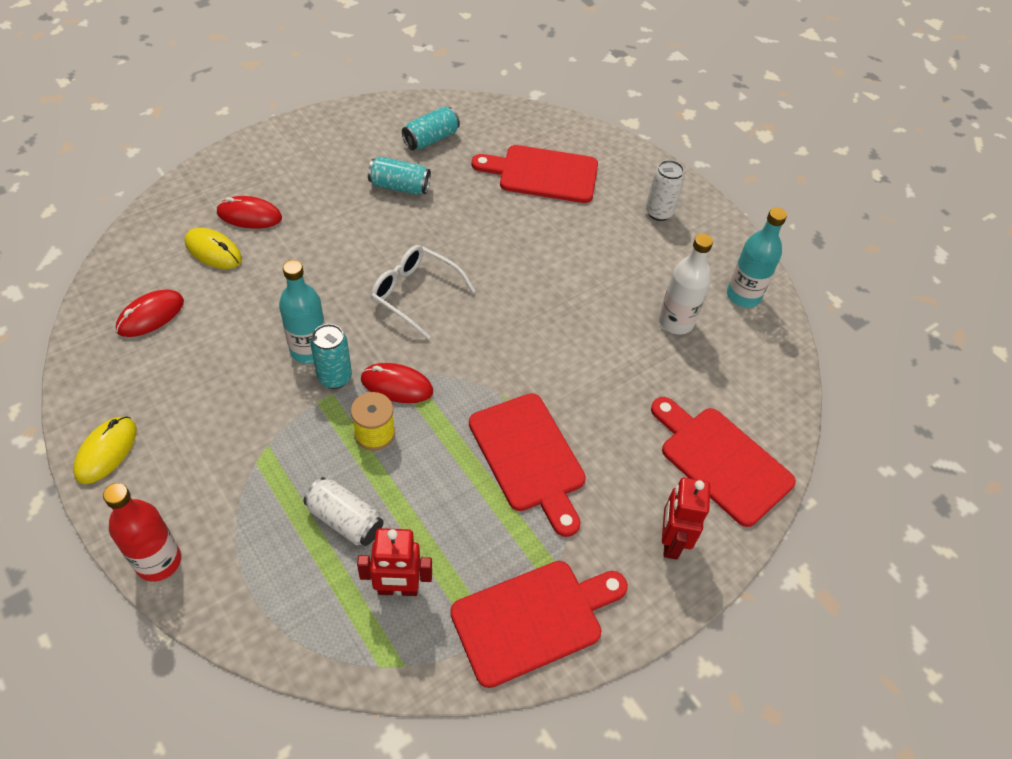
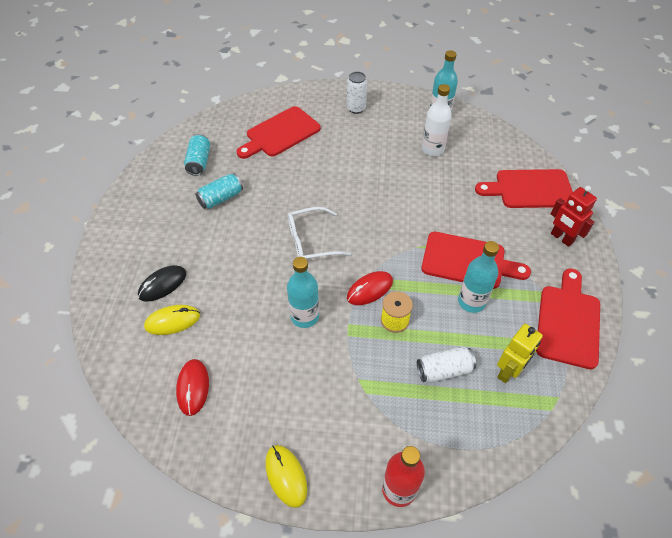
camera: 45 degrees left, 0 degrees up
(249, 215) = (162, 284): red mouse -> black mouse
(335, 377) = (337, 316): turquoise can -> none
(398, 589) = (508, 371): red robot -> yellow robot
(469, 494) = (471, 302): none -> turquoise bottle

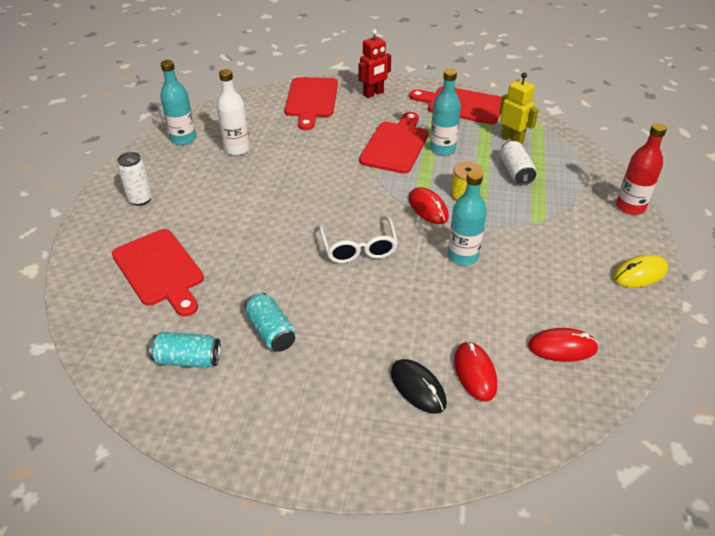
camera: 85 degrees left, 10 degrees down
(172, 321) = (475, 373): yellow mouse -> red mouse

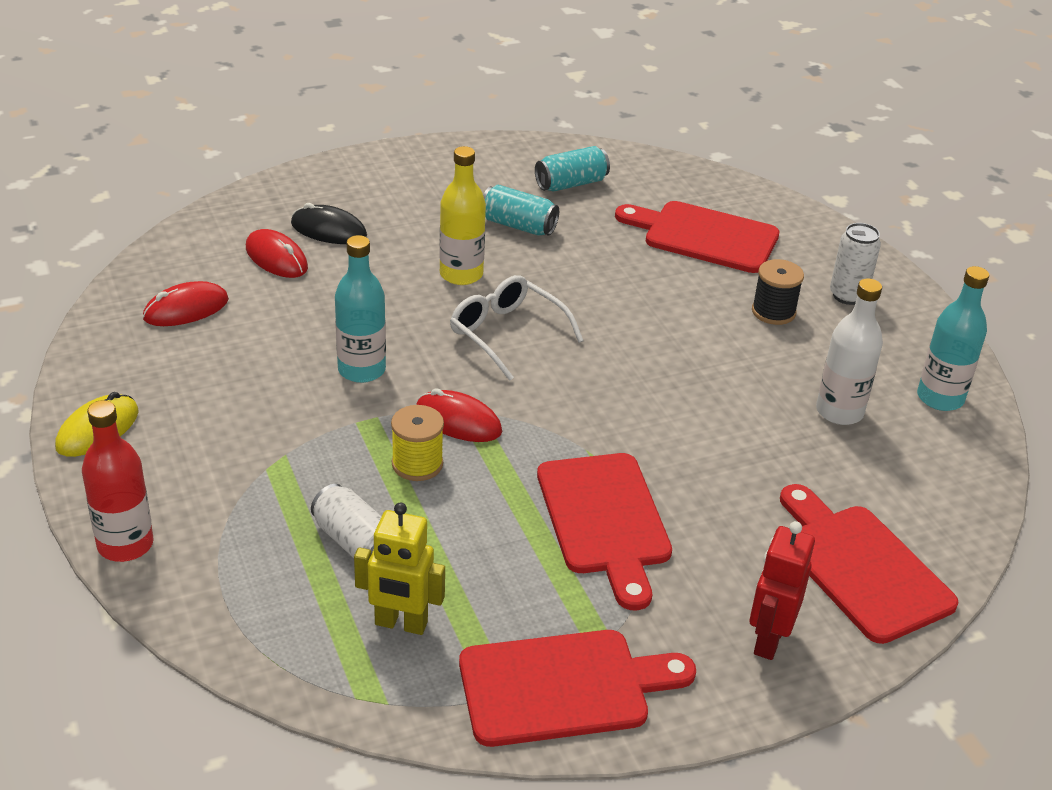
camera: 145 degrees right, 5 degrees down
(194, 205) = (773, 312): none -> black spool
(350, 303) = (461, 274): none -> yellow bottle
(442, 149) = (517, 545): turquoise bottle -> none

